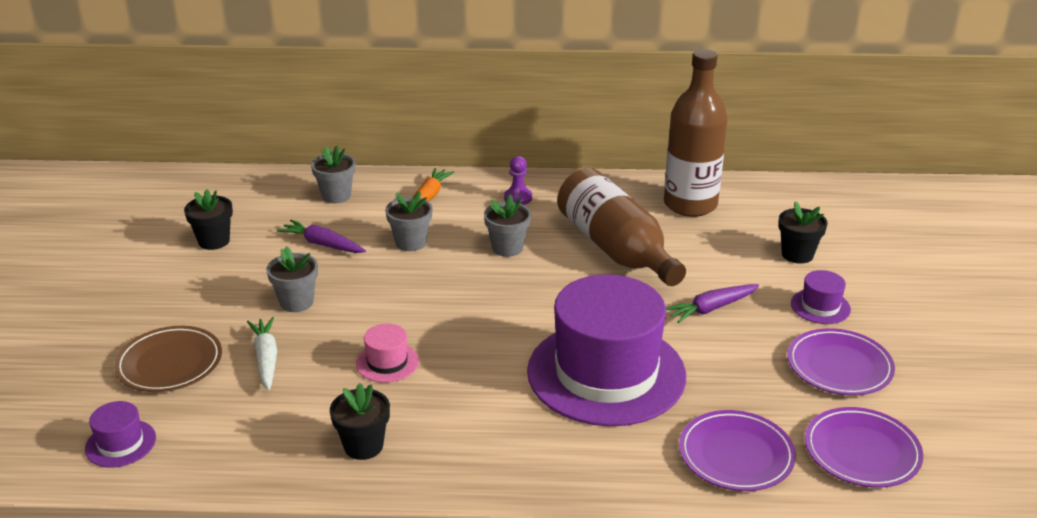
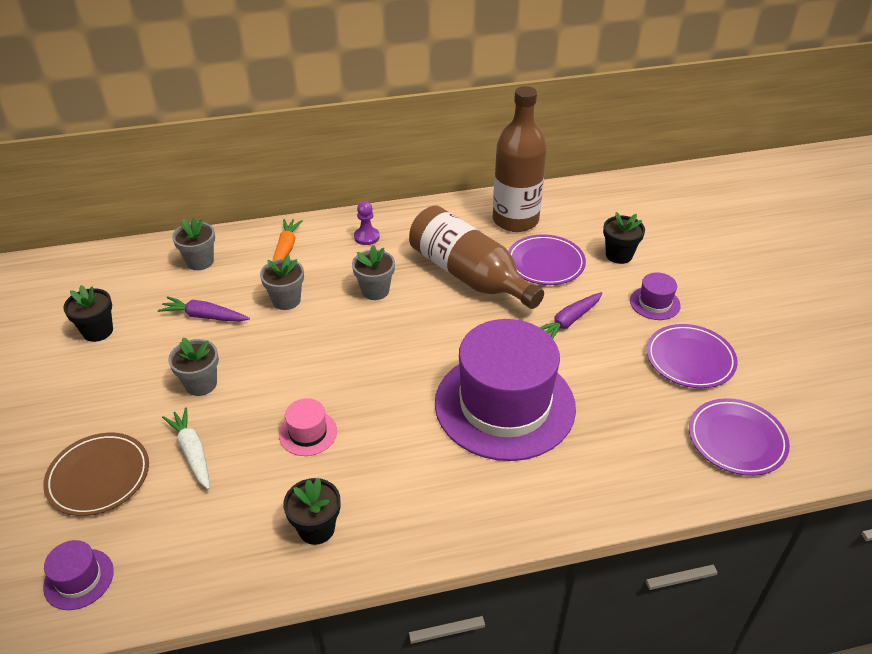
camera: 15 degrees left, 10 degrees up
(736, 455) = (639, 465): purple plate -> purple plate (545, 263)

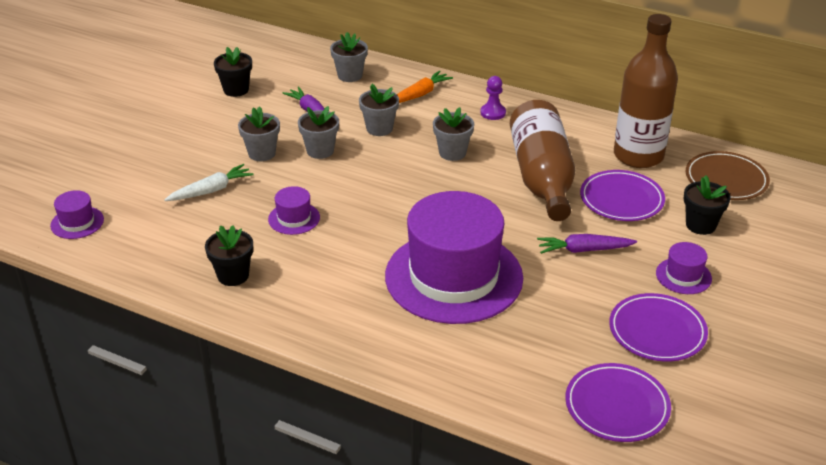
camera: 40 degrees right, 5 degrees down
(98, 477) = (145, 174): brown plate -> brown plate (726, 179)
(192, 452) = (211, 190): white carrot -> white carrot turned 45 degrees clockwise
(256, 351) = (320, 151): none -> grey flower pot
(308, 433) = (294, 218): pink hat -> purple hat

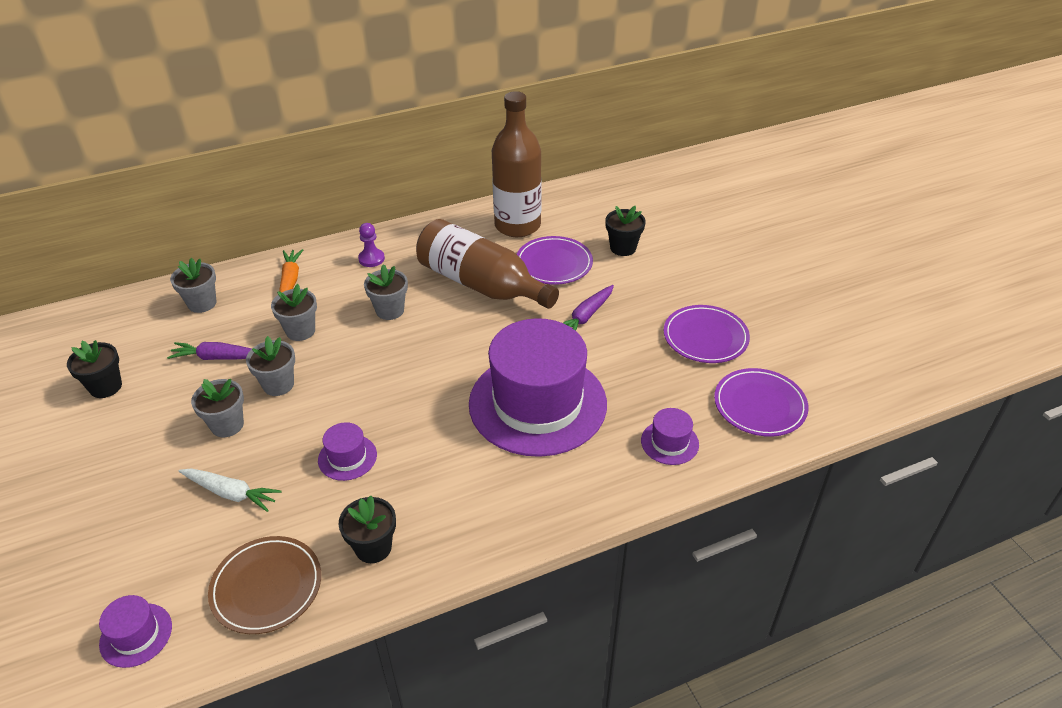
camera: 50 degrees left, 5 degrees up
(211, 190) = (231, 493): white carrot -> white carrot turned 105 degrees clockwise
(683, 276) = (664, 289): purple hat -> purple hat (669, 442)
(726, 179) = (591, 207): brown plate -> brown plate (266, 587)

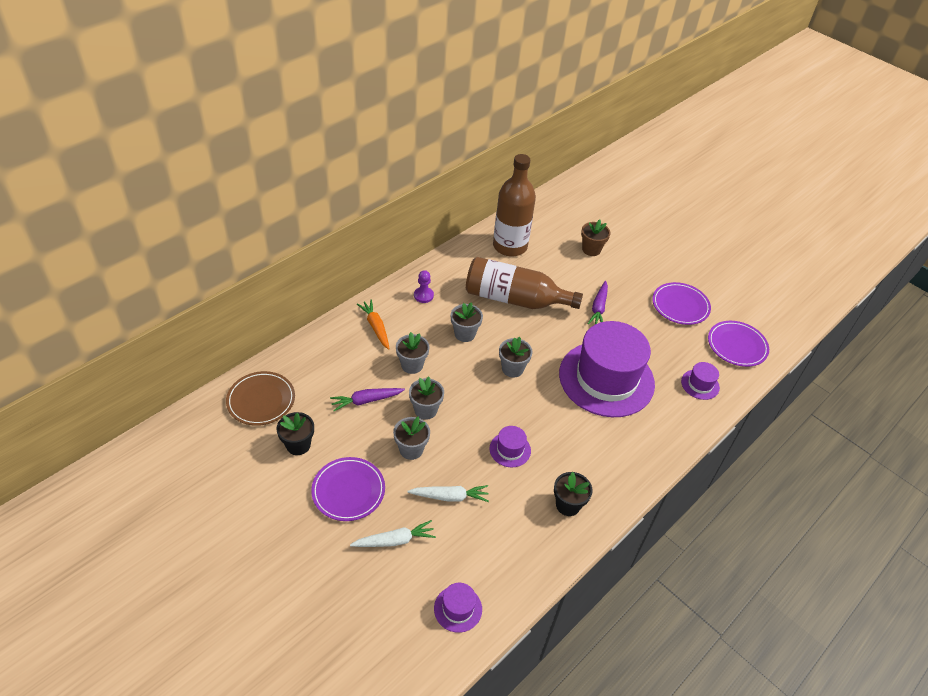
camera: 25 degrees left, 5 degrees up
(126, 526) = (395, 540): none -> white carrot
(202, 303) = (321, 361): grey flower pot -> grey flower pot (512, 369)
(266, 587) = (519, 551): brown plate -> brown plate (261, 400)
(554, 264) = (553, 272): purple plate -> purple plate (348, 491)
(623, 248) = (591, 249): black flower pot -> brown flower pot

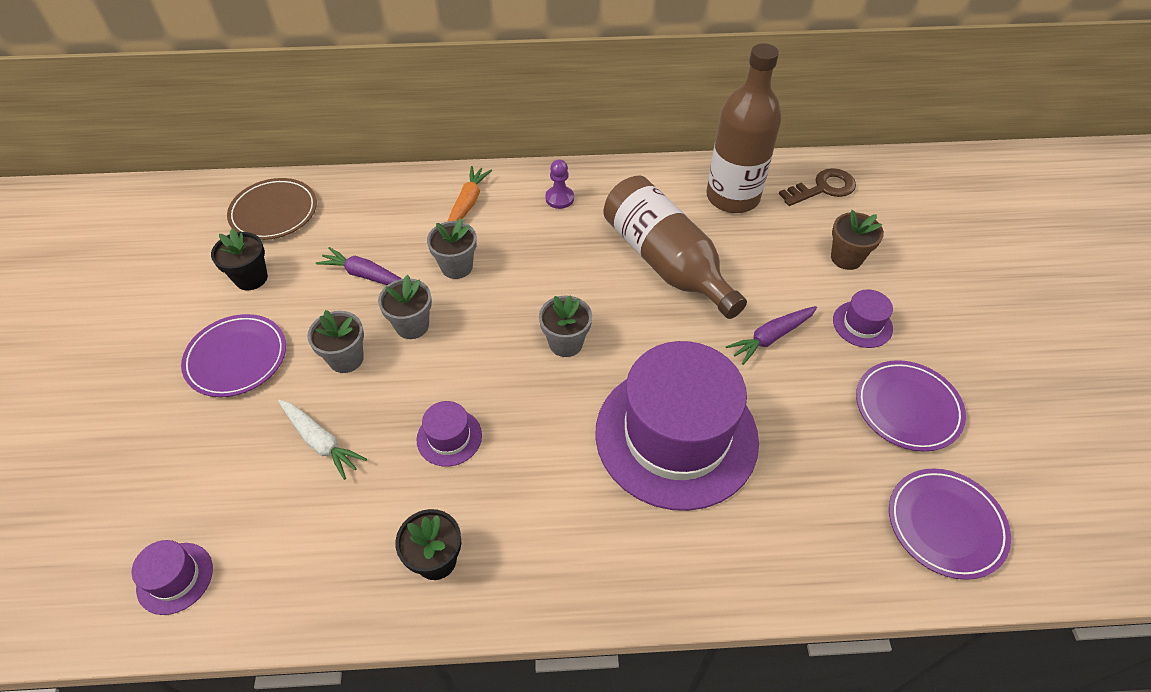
camera: 45 degrees right, 5 degrees up
(395, 540) = (212, 446): white carrot -> none
(465, 334) = (556, 268): grey flower pot -> none
(546, 218) = (823, 188): none -> brown key
(700, 384) = (814, 539): purple hat -> purple hat (862, 324)

